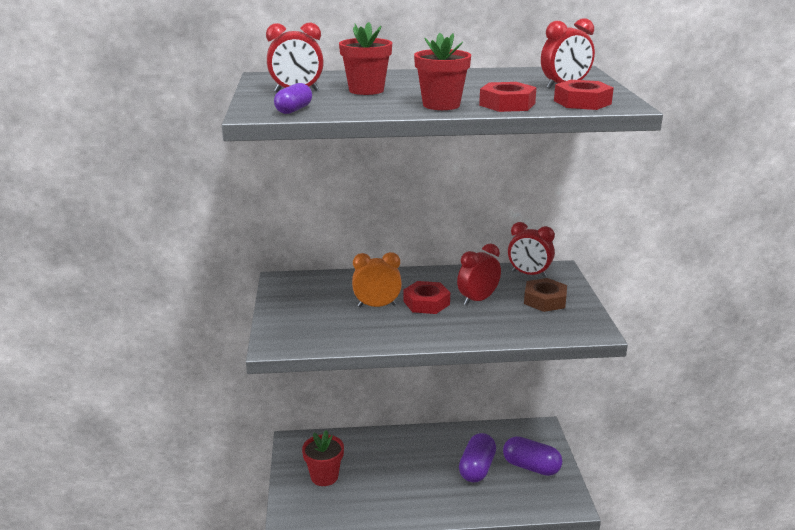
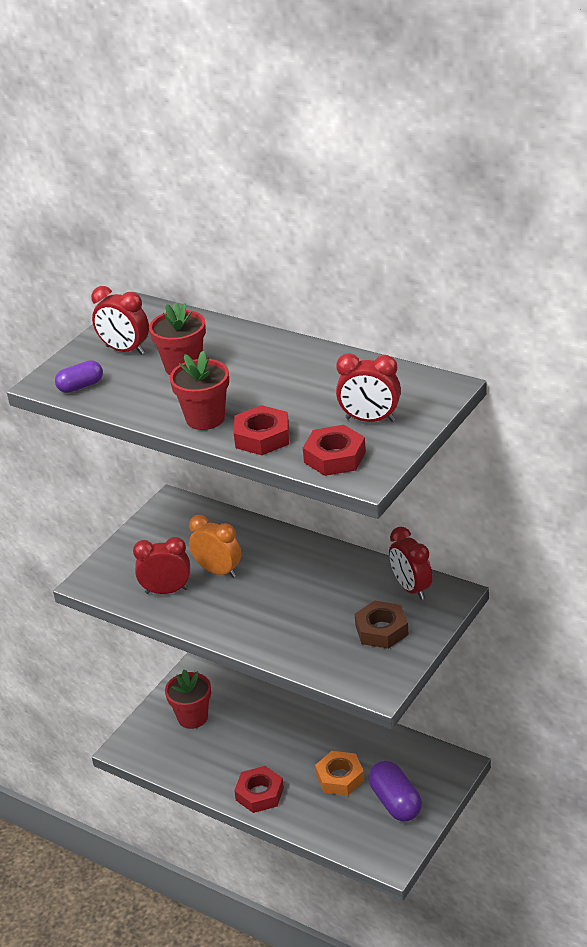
camera: 40 degrees right, 10 degrees up
(426, 303) = (266, 586): red nut -> red nut (259, 794)
(477, 300) = (317, 602): red clock -> red clock (166, 591)
(477, 468) = (340, 777): purple capsule -> orange nut

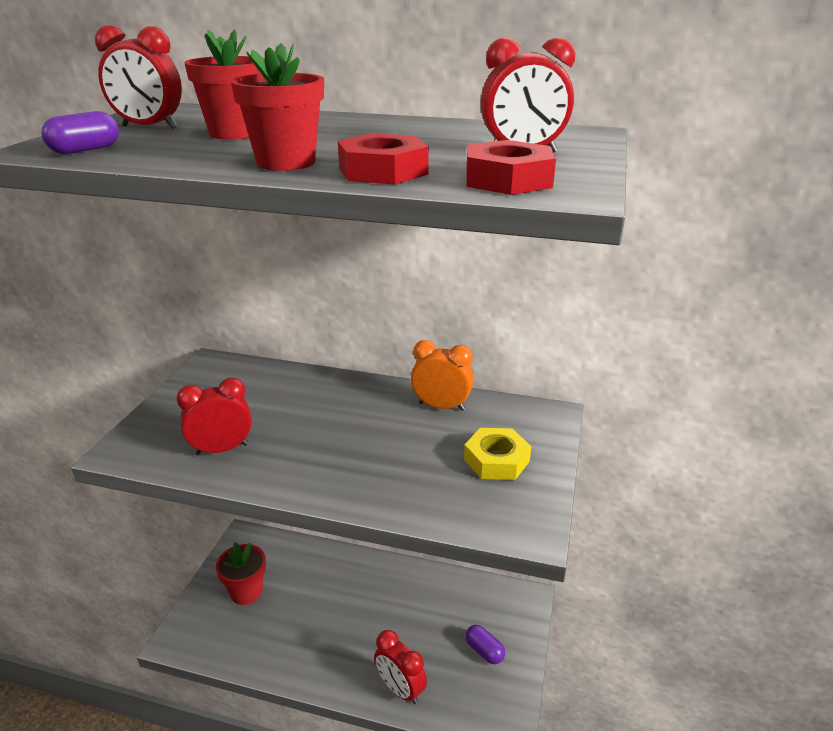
camera: 20 degrees left, 5 degrees down
(218, 571) = (280, 421): orange clock -> orange clock (441, 406)
(259, 794) = (337, 668): red nut -> none
(340, 777) = (418, 633): orange nut -> none
(381, 630) = (496, 460): brown nut -> yellow nut
(395, 802) = (484, 651): purple capsule -> purple capsule, size x0.60
(411, 588) = (505, 414): red clock -> red clock (400, 689)

